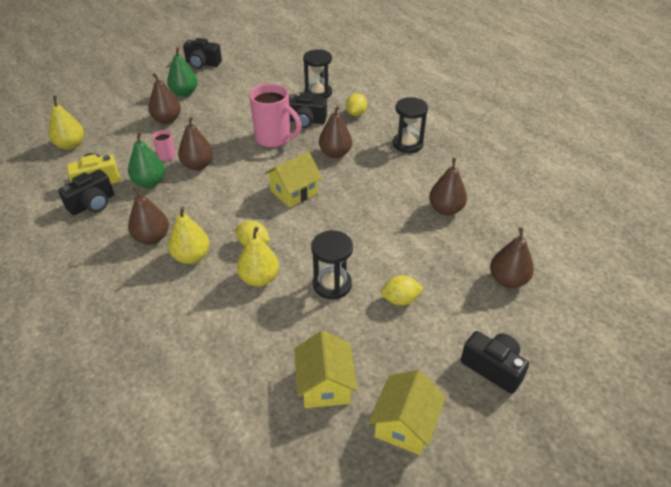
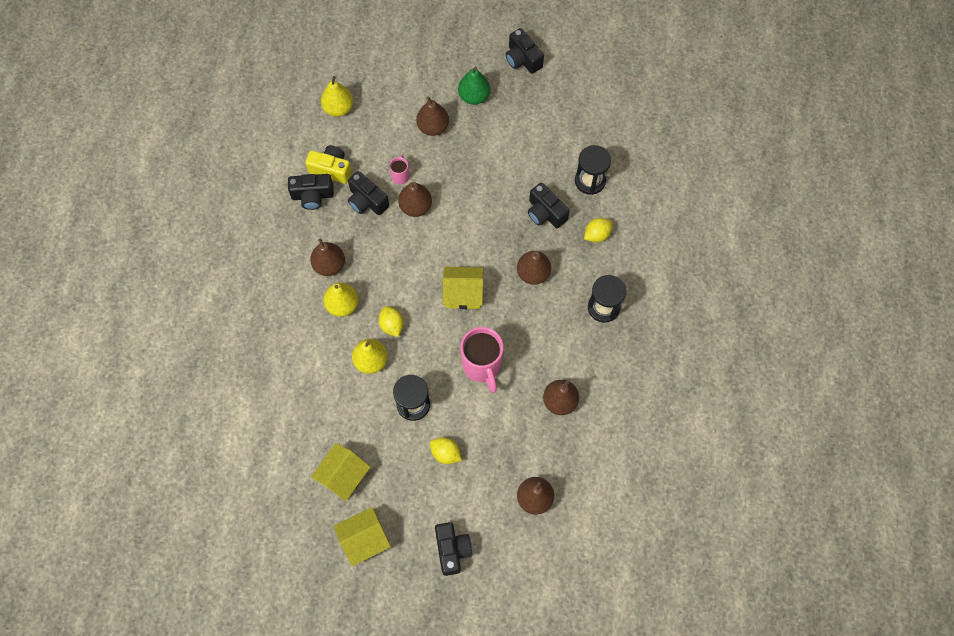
camera: 40 degrees right, 25 degrees up
(150, 182) = (367, 201): green pear -> black camera
(274, 139) = (500, 217): pink mug -> pink mug (482, 366)

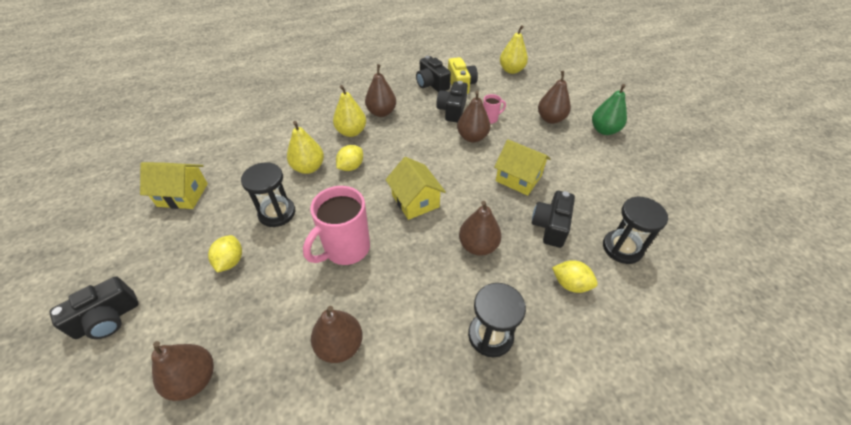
camera: 60 degrees right, 20 degrees down
(364, 539) = (114, 236): yellow house -> yellow house (518, 178)
(522, 59) = (674, 144): black camera -> none

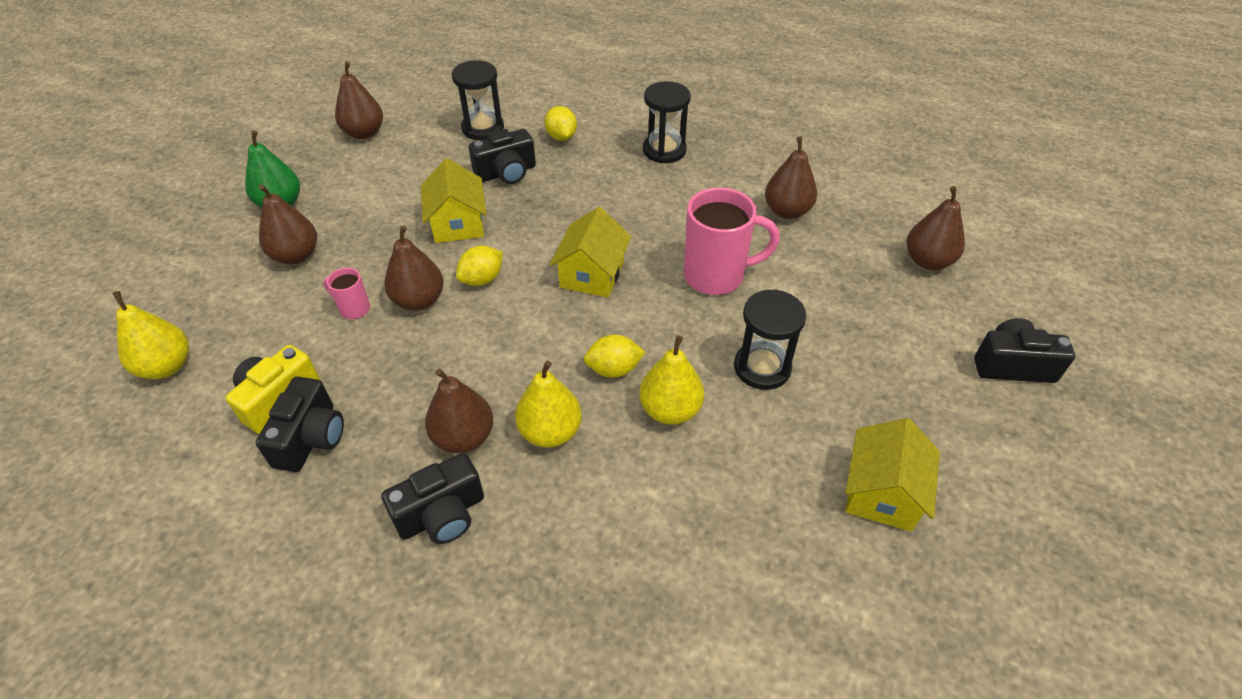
camera: 135 degrees left, 0 degrees up
(183, 195) = (882, 493): yellow house -> yellow house turned 60 degrees clockwise
(230, 261) = (851, 343): yellow lemon -> yellow lemon (482, 279)
(452, 110) = (371, 360): black camera -> black camera (442, 514)
(478, 246) = (590, 200): brown pear -> brown pear (364, 133)

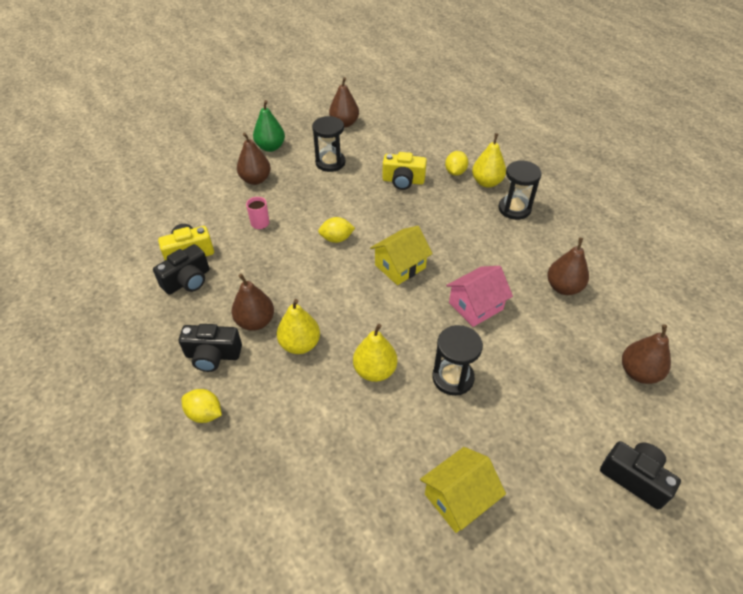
camera: 35 degrees right, 0 degrees up
(166, 366) = (157, 210): yellow pear -> yellow pear (486, 182)
(419, 300) = (294, 234): brown pear -> none
(458, 223) = (350, 199): yellow house -> none
(483, 128) = (412, 147): black hourglass -> black hourglass (330, 162)
(506, 173) = (403, 181): black camera -> yellow camera
(614, 369) = (364, 329): yellow lemon -> yellow lemon (205, 413)
(716, 276) = (476, 306): pink mug -> pink house

